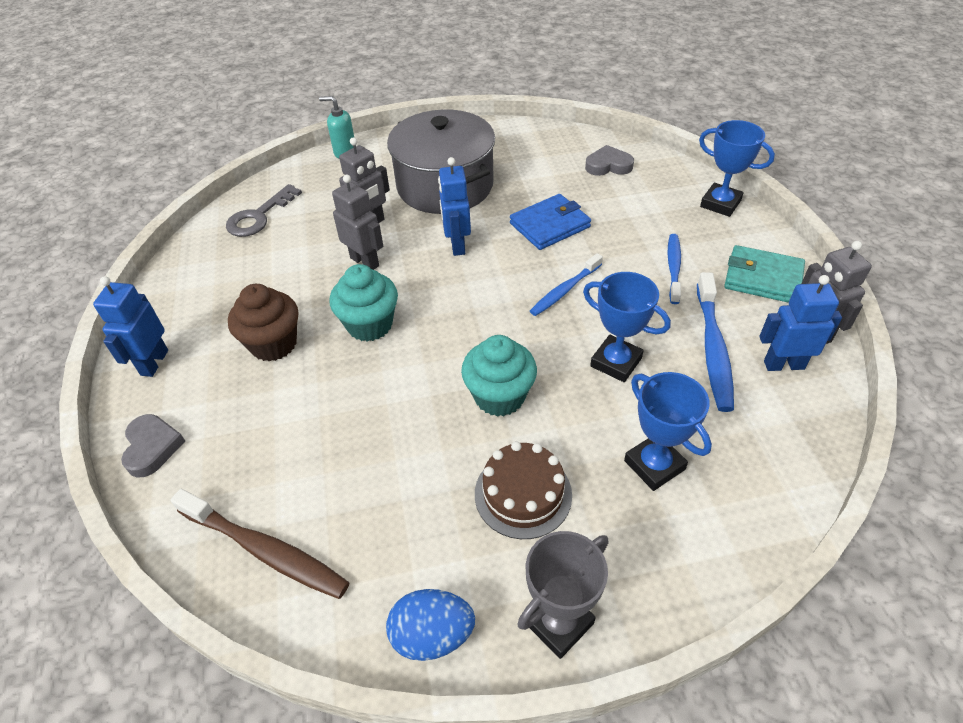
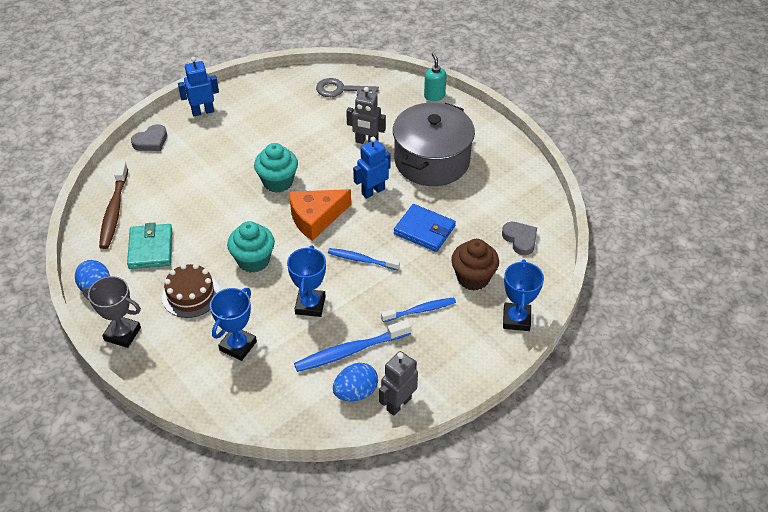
camera: 60 degrees right, 0 degrees up
(273, 344) = (241, 149): brown cupcake -> brown cupcake (473, 278)
(365, 262) = (330, 156): grey robot -> none
(464, 308) = (316, 217): none -> orange cheese
(763, 278) = (440, 364): turquoise wallet -> turquoise wallet (150, 248)
(783, 364) = (356, 392): blue robot -> blue egg

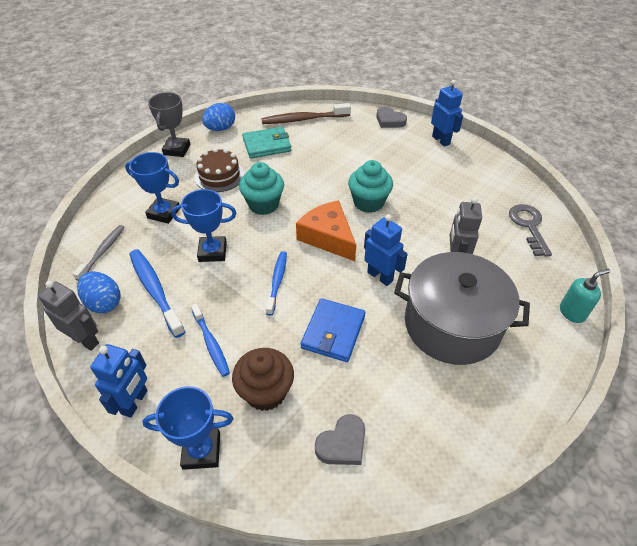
camera: 80 degrees right, 0 degrees up
(283, 399) = (102, 252): none -> grey toothbrush
(469, 362) = (135, 402): none -> blue robot

